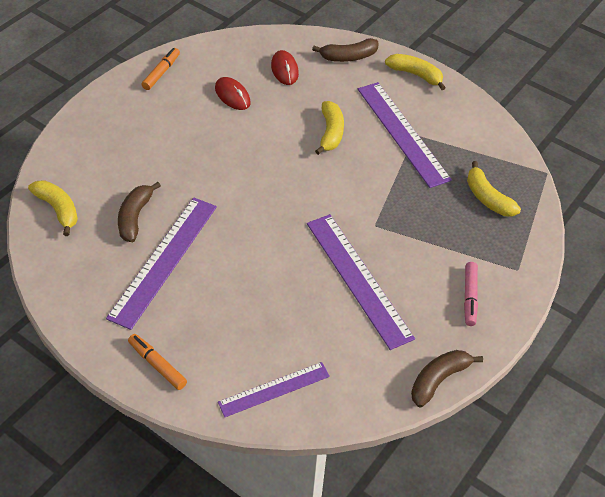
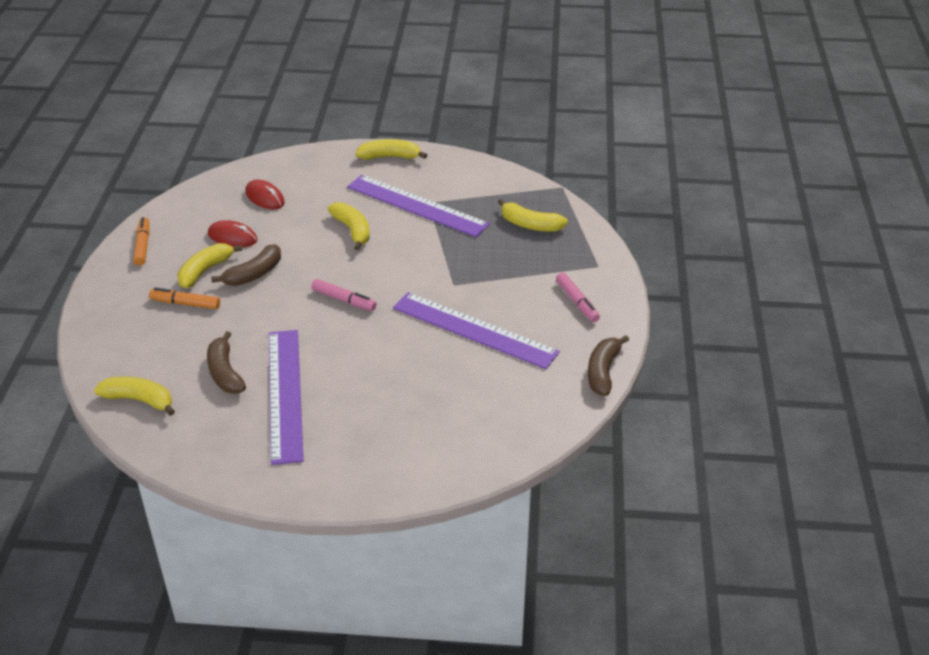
camera: 30 degrees left, 10 degrees down
(157, 365) = (353, 476): orange marker -> orange marker (185, 303)
(189, 117) = (205, 271): none -> yellow banana
(274, 196) = (344, 300): none -> pink marker
(274, 389) = (475, 444): purple ruler -> none
(348, 57) = (316, 165): brown banana -> brown banana (254, 274)

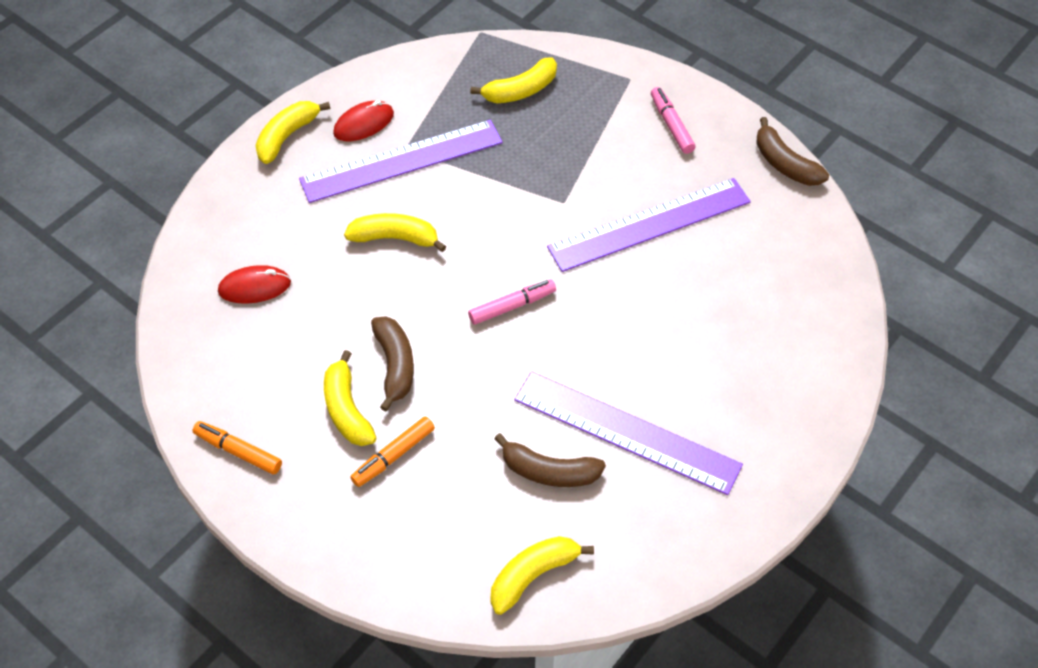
camera: 55 degrees left, 15 degrees up
(232, 237) = (305, 354): red mouse -> red mouse (364, 124)
(577, 302) = (671, 125): pink marker -> pink marker turned 120 degrees counterclockwise

